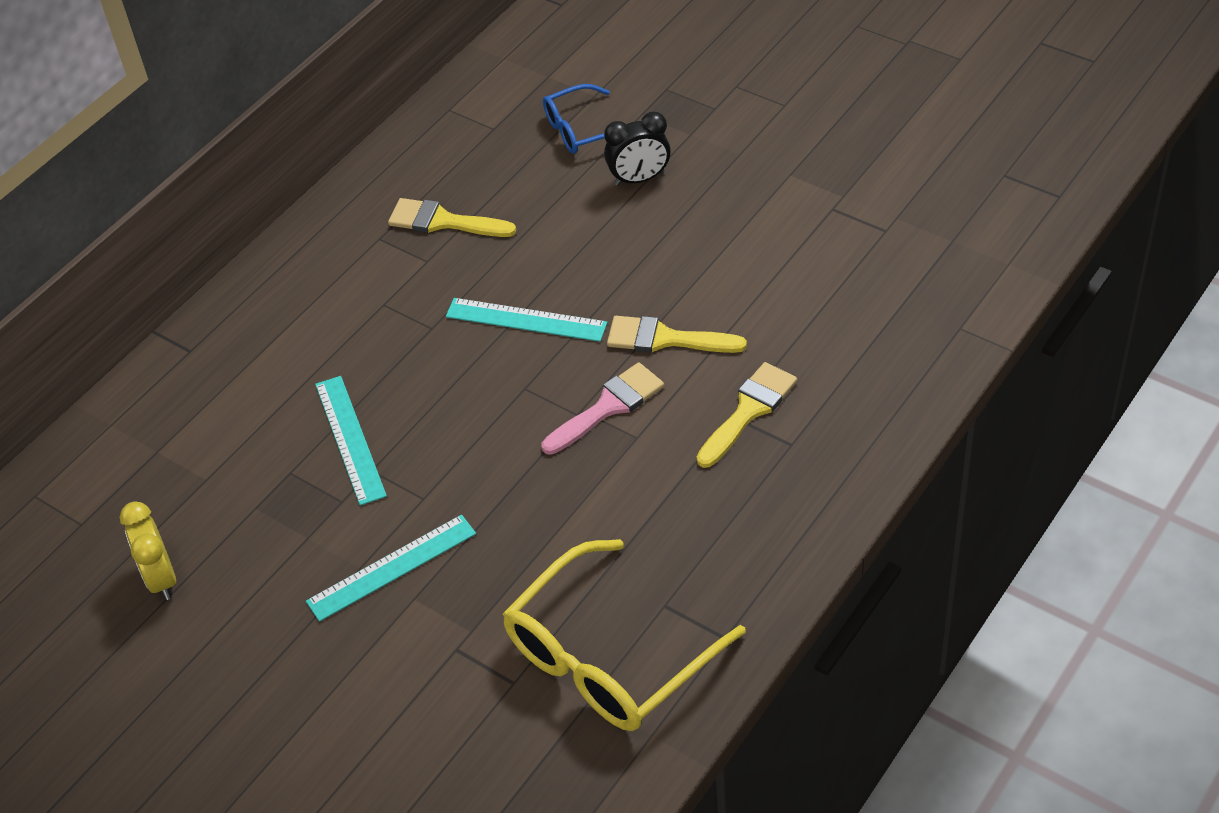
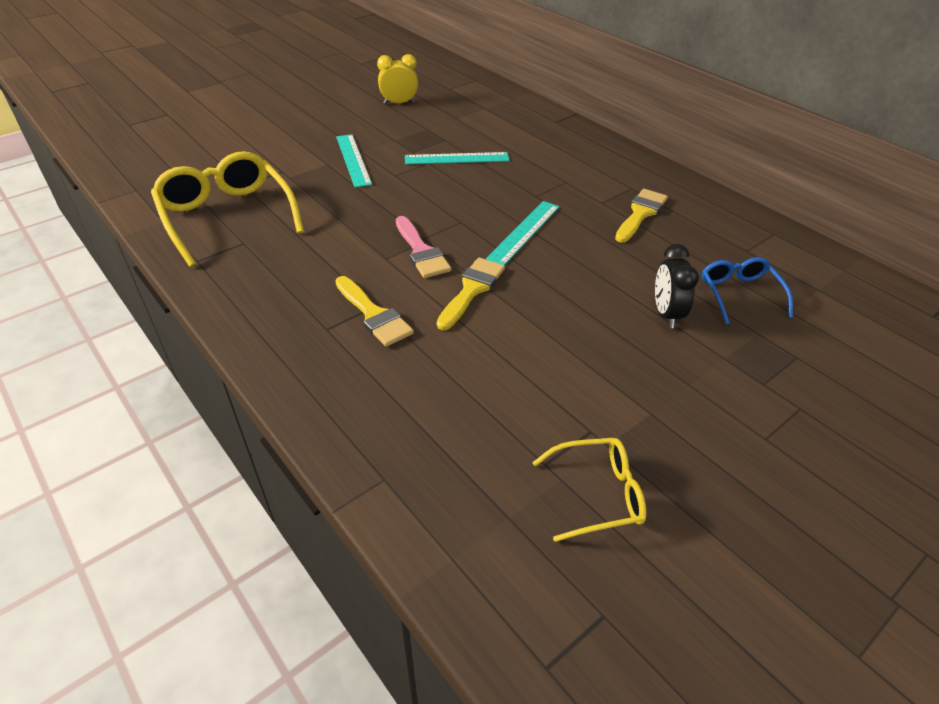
camera: 100 degrees right, 5 degrees down
(899, 193) = (598, 494): none -> yellow glasses

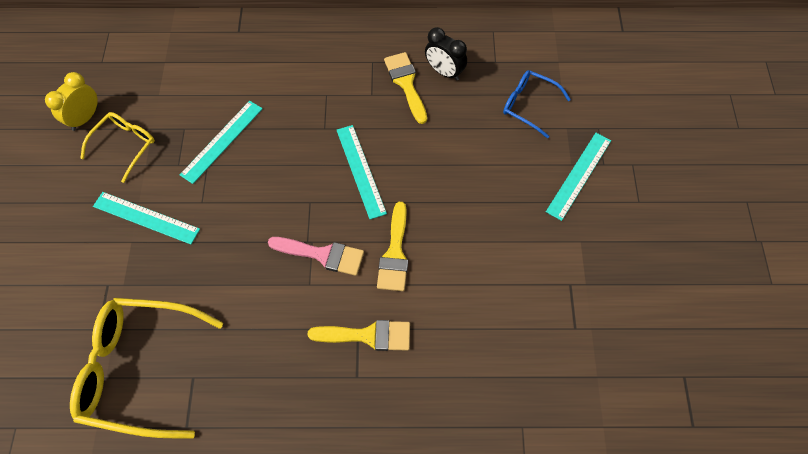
camera: 50 degrees left, 20 degrees up
(472, 290) = (395, 253): yellow brush -> yellow brush turned 150 degrees counterclockwise
(598, 494) = (614, 318): yellow glasses -> yellow glasses (125, 145)
(666, 314) = (512, 160): black clock -> black clock (444, 72)
(722, 371) = (579, 175): none -> turquoise ruler

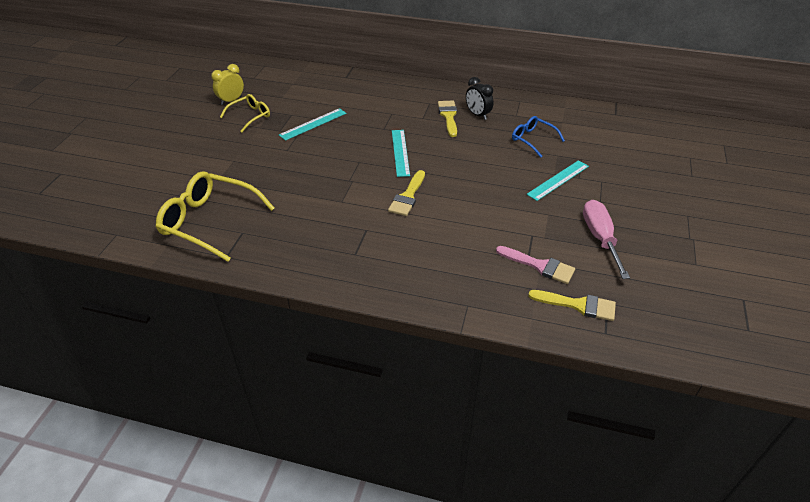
camera: 15 degrees right, 20 degrees down
(146, 217) = (248, 151): turquoise ruler -> none
(322, 255) = (357, 188): pink brush -> pink brush (539, 266)
(368, 335) = (371, 234): yellow brush -> yellow brush (578, 305)
(653, 268) = (600, 238): none -> pink screwdriver

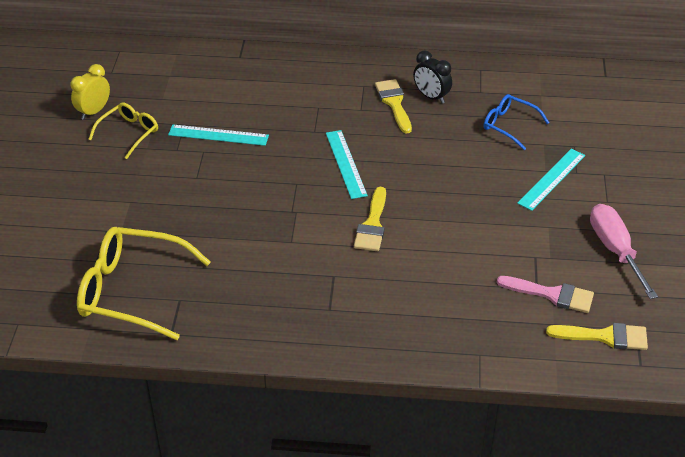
camera: 10 degrees left, 0 degrees up
(313, 124) = (218, 135): turquoise ruler -> turquoise ruler turned 60 degrees clockwise

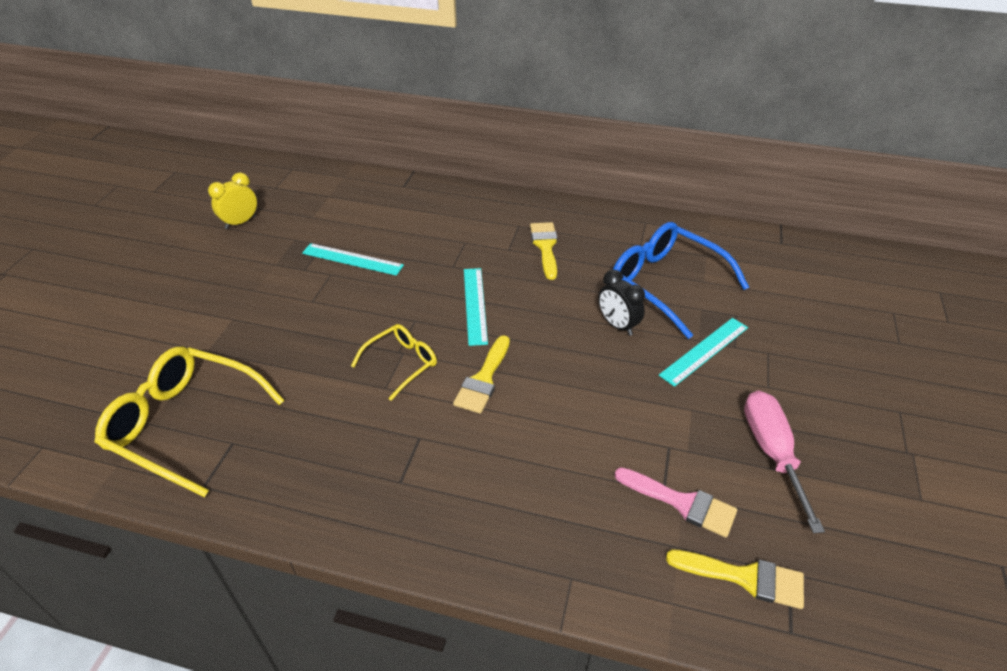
camera: 10 degrees right, 0 degrees up
(129, 133) = (264, 247): yellow glasses -> yellow glasses (402, 363)
(431, 97) = (586, 244): black clock -> black clock (617, 325)
(509, 125) = (665, 284): blue glasses -> blue glasses, size x1.81

